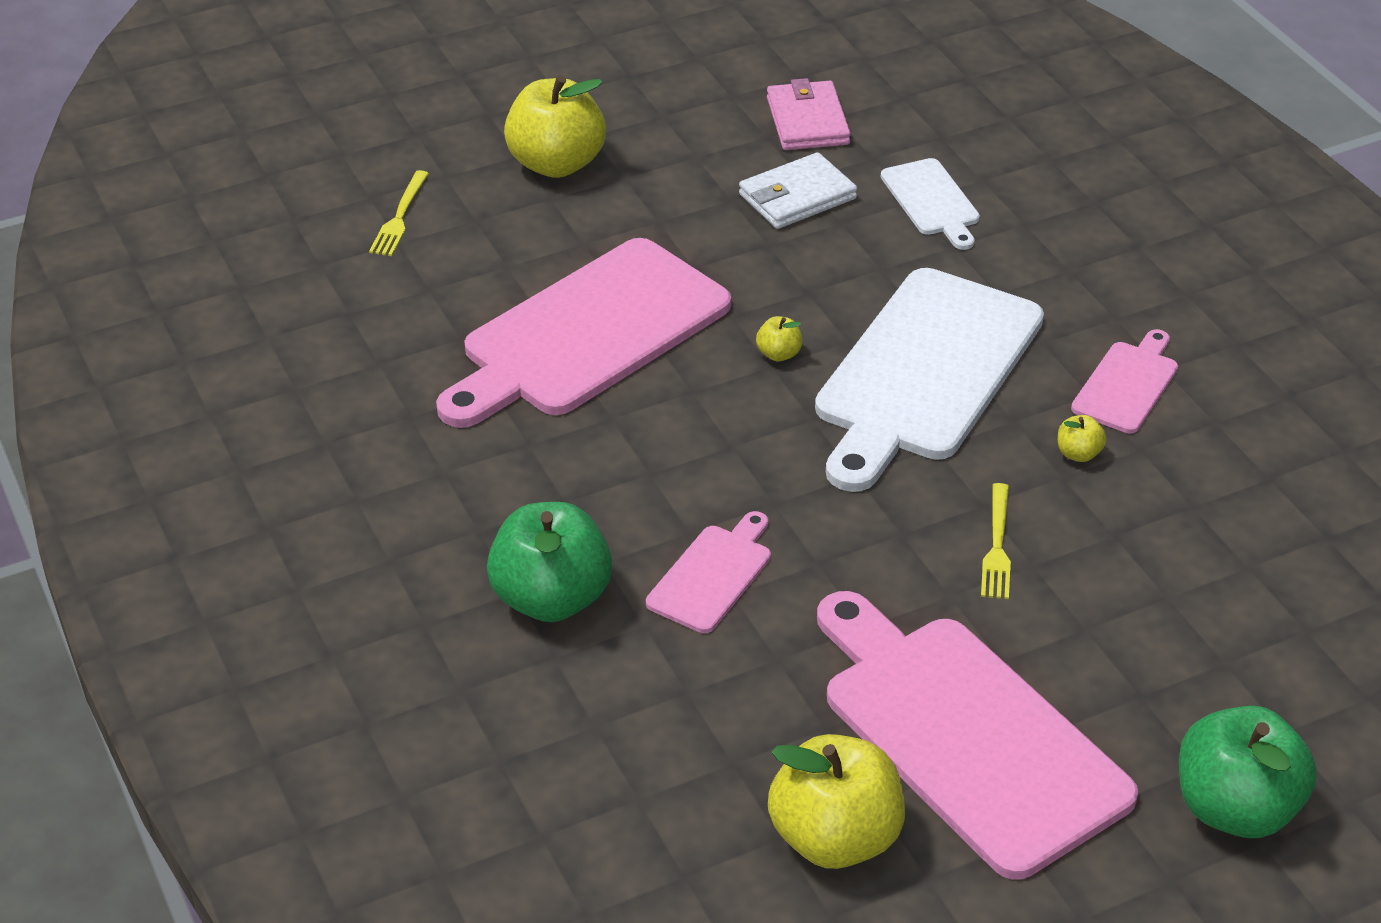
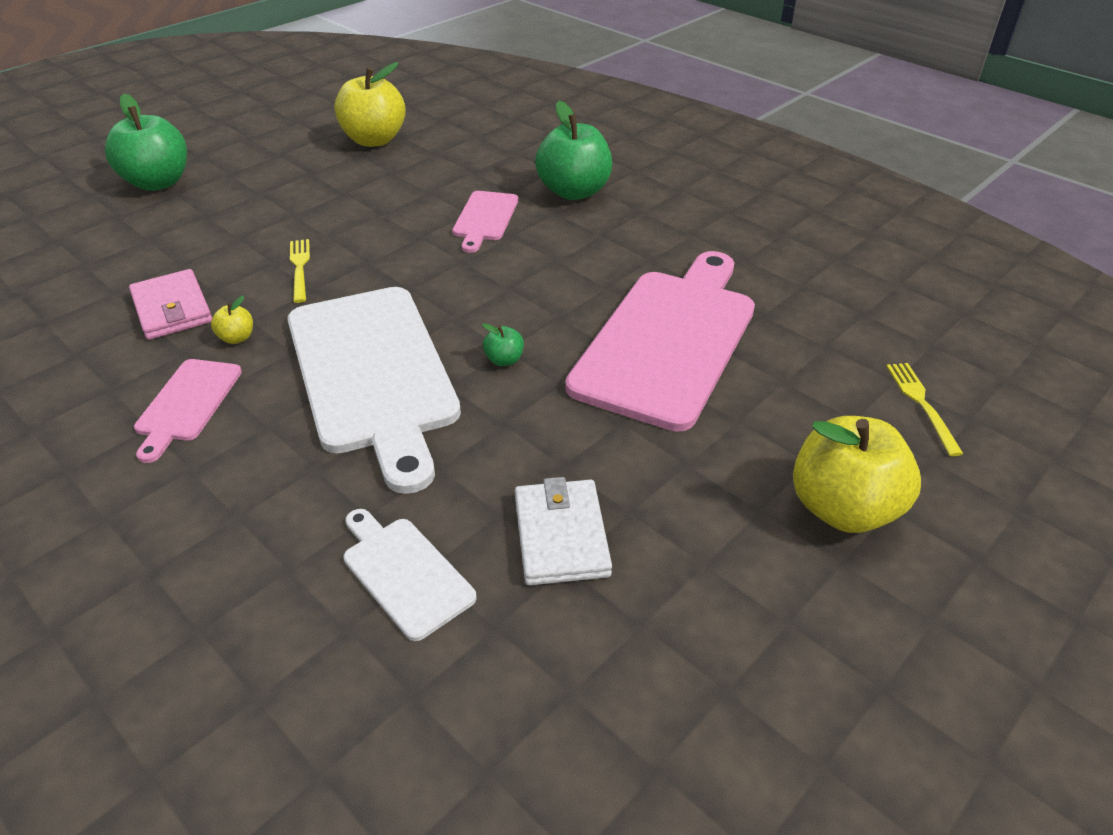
camera: 160 degrees right, 0 degrees up
(779, 354) = (504, 360): yellow apple -> green apple
(797, 196) = (561, 536): white wallet -> white wallet turned 45 degrees counterclockwise
(808, 121) = (602, 670): pink wallet -> pink wallet (172, 309)
(925, 372) = (373, 373): white cutting board -> white cutting board turned 150 degrees clockwise
(966, 736) = (311, 182): pink cutting board -> none

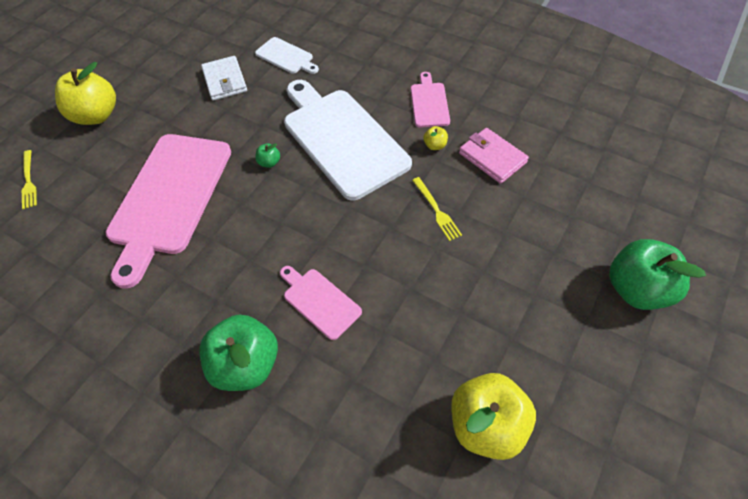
camera: 170 degrees right, 15 degrees up
(485, 218) = (319, 301): pink cutting board -> pink cutting board turned 45 degrees counterclockwise

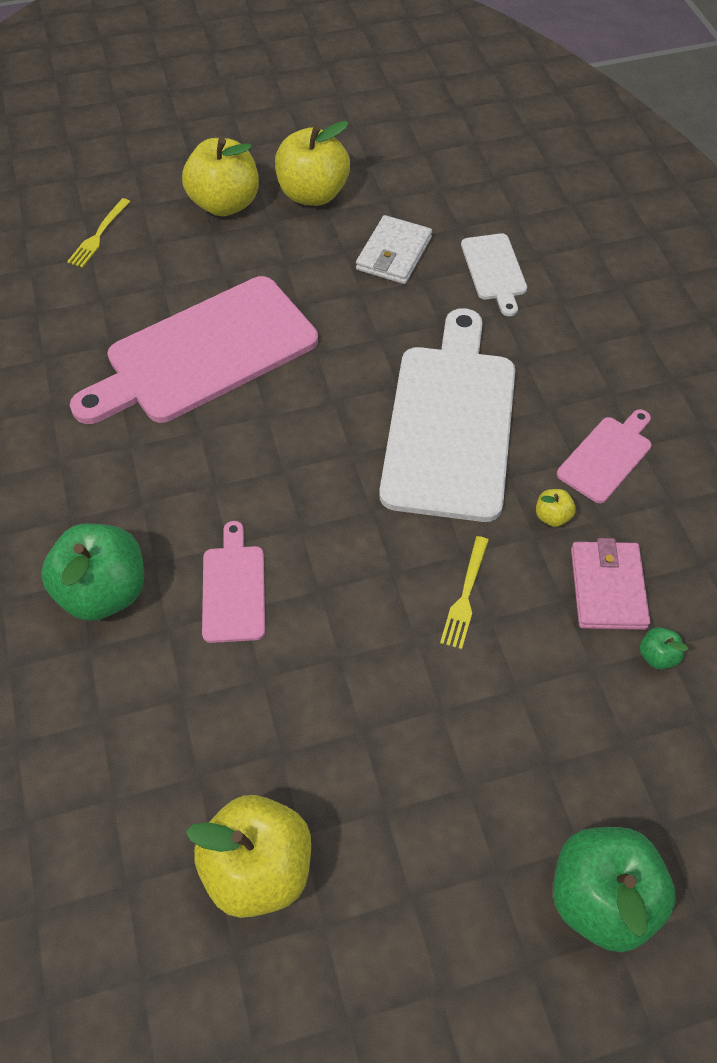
camera: 40 degrees right, 0 degrees up
(146, 80) = (313, 194): none -> yellow apple
(269, 162) = (342, 391): green apple -> green apple (657, 656)

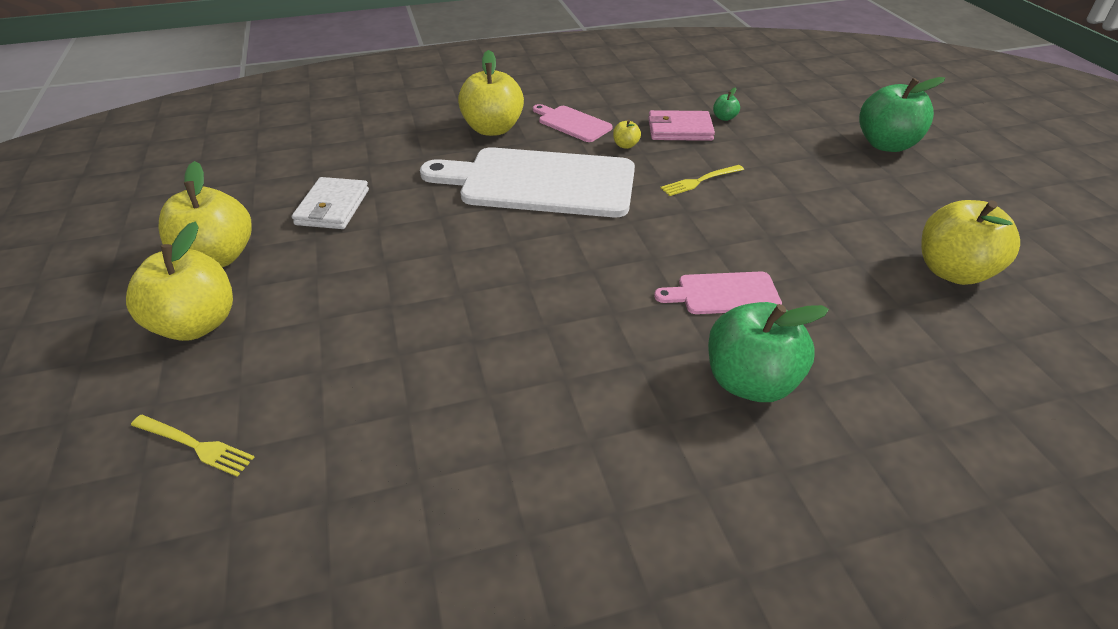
camera: 90 degrees left, 15 degrees down
(205, 353) = (438, 328): pink cutting board -> none
(393, 253) = (332, 207): white wallet -> white wallet turned 75 degrees clockwise
(465, 596) = (700, 181): yellow fork -> yellow fork turned 135 degrees clockwise
(494, 270) = (374, 157): white cutting board -> none
(577, 371) = (493, 129): none -> yellow apple

